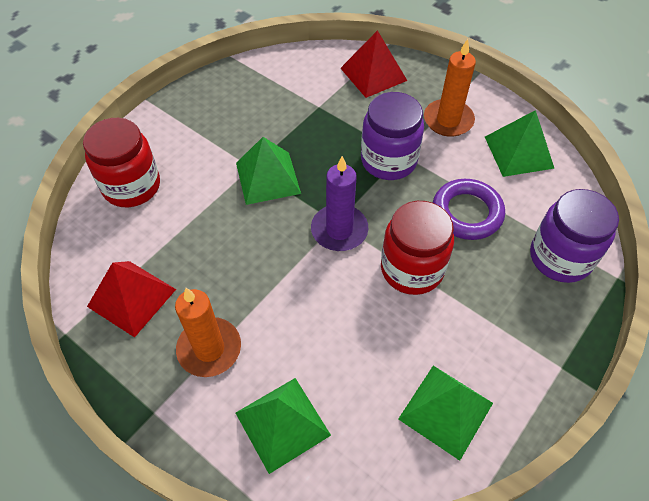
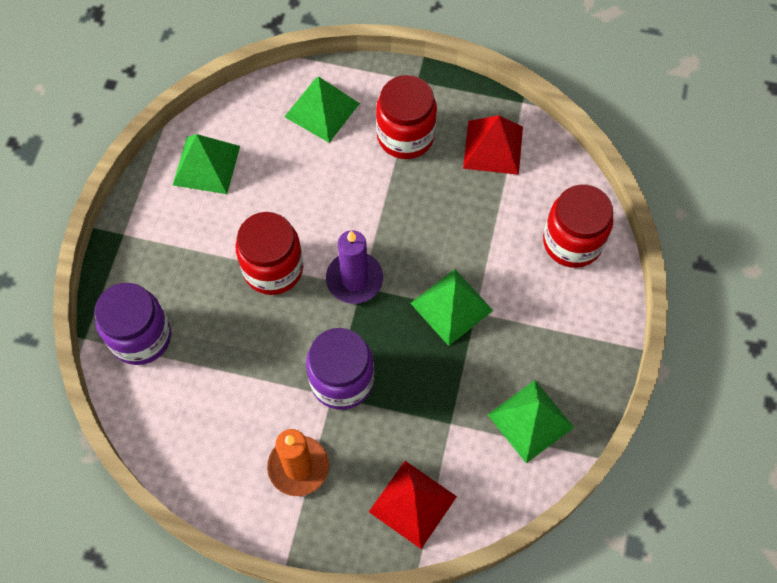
camera: 155 degrees right, 10 degrees up
(209, 349) = (405, 136): orange candle -> red jar
(467, 213) = (241, 349): purple ring -> none
(518, 152) = (208, 453): green pyramid -> green pyramid (530, 420)

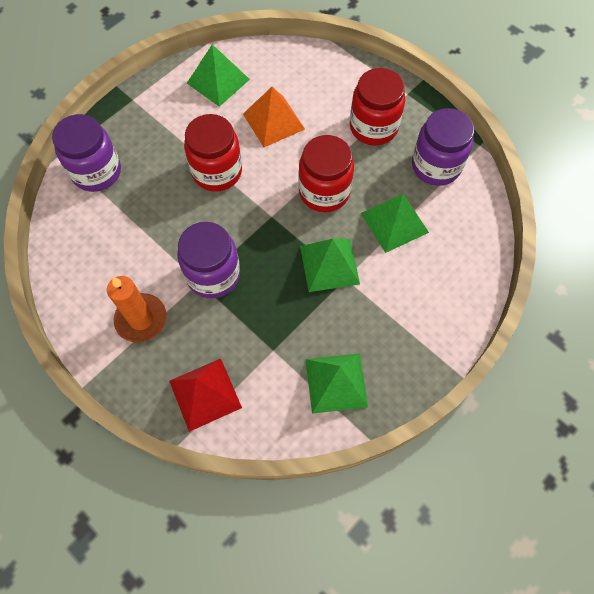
camera: 30 degrees right, 0 degrees up
(297, 181) = (273, 121): none -> orange pyramid
(322, 110) = (323, 82): green pyramid -> green pyramid (394, 222)
(354, 279) = (270, 208): purple candle -> none
(493, 147) = (436, 166): red pyramid -> purple jar
(572, 242) = (455, 265): red jar -> red jar (324, 192)

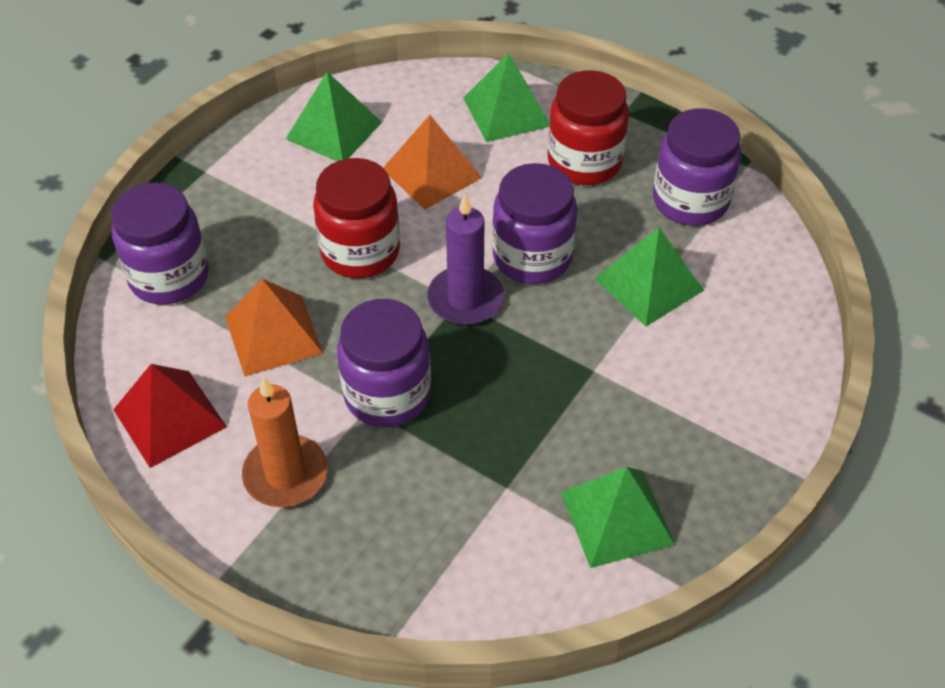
camera: 10 degrees left, 15 degrees down
(152, 222) = (273, 335): none -> orange pyramid
(205, 394) = (413, 567): red pyramid -> red pyramid (170, 418)
(275, 215) = (465, 299): none -> purple candle
(324, 192) = (532, 257): red jar -> purple jar
(329, 264) = (565, 354): green pyramid -> green pyramid (506, 111)

